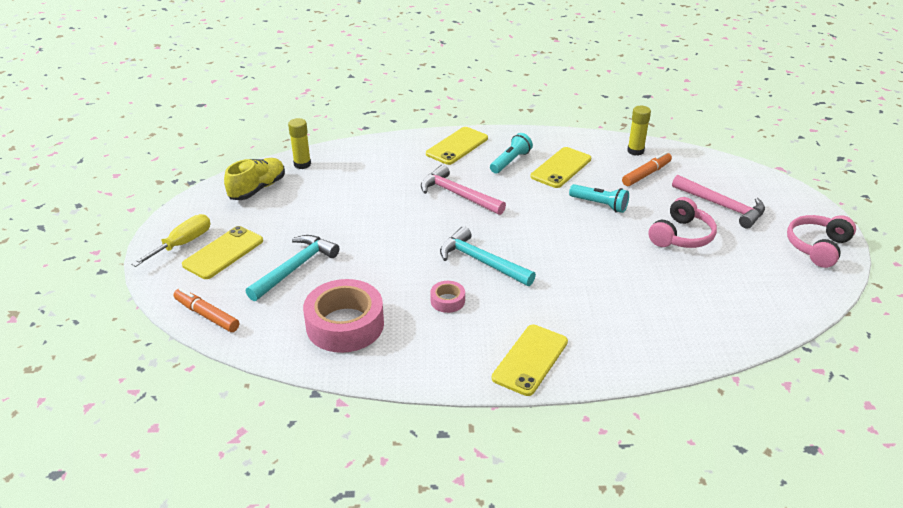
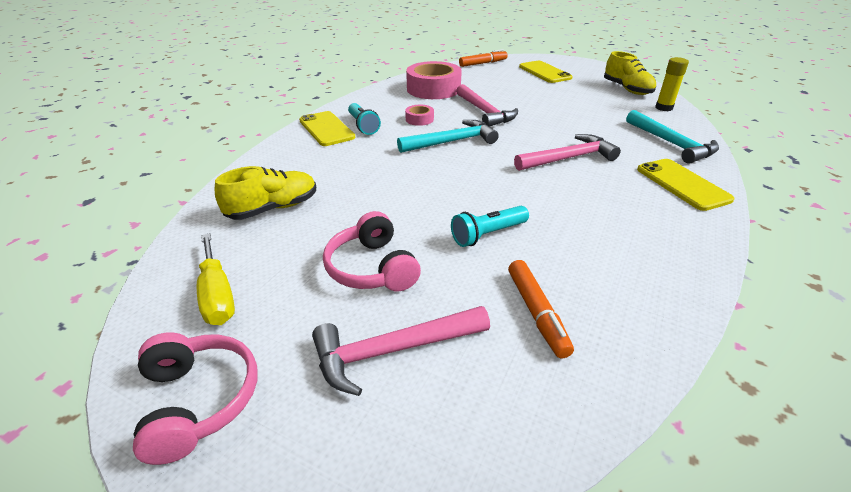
camera: 120 degrees right, 0 degrees up
(182, 244) = (564, 65): yellow screwdriver -> yellow screwdriver (218, 295)
(295, 268) = (508, 86): turquoise hammer -> turquoise hammer (671, 143)
(392, 263) = (484, 112): none -> pink hammer
(510, 161) = (629, 207): turquoise flashlight -> turquoise flashlight (363, 126)
(561, 168) = (595, 239): yellow phone -> none
(635, 151) = (619, 339): yellow glue stick -> none
(683, 312) = (273, 208): none -> yellow shoe

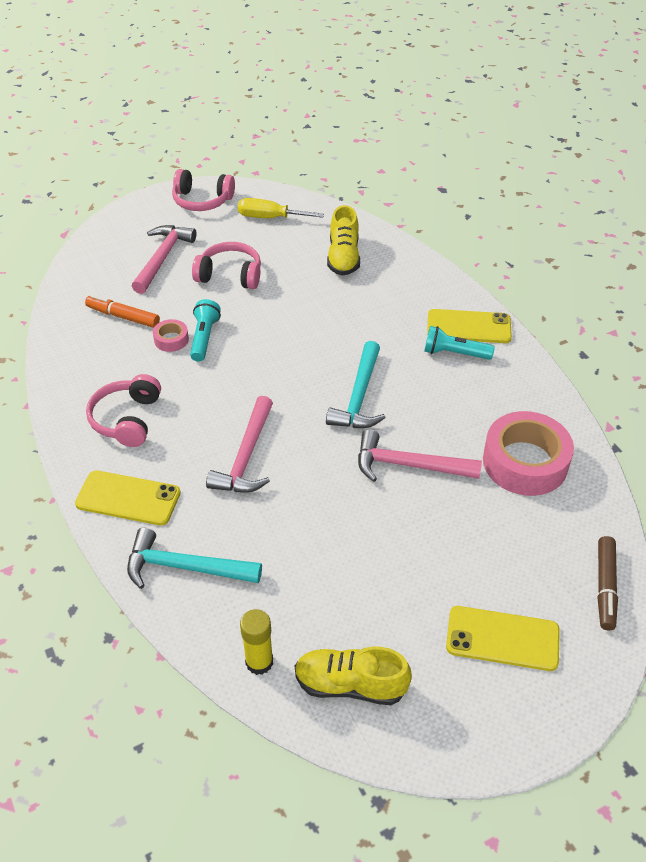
camera: 125 degrees right, 10 degrees up
(419, 119) = (435, 401): pink tape -> pink tape (171, 340)
(483, 63) = (605, 587): orange marker -> brown marker
(635, 224) = (127, 419): none -> pink headphones

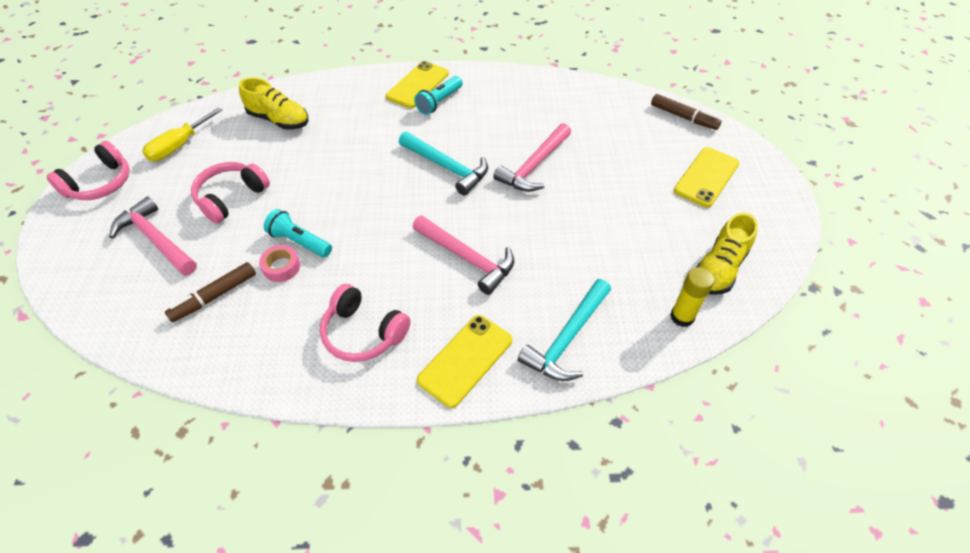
camera: 65 degrees left, 5 degrees up
(123, 316) = (214, 296): orange marker -> brown marker
(525, 462) = (565, 109): pink tape -> none

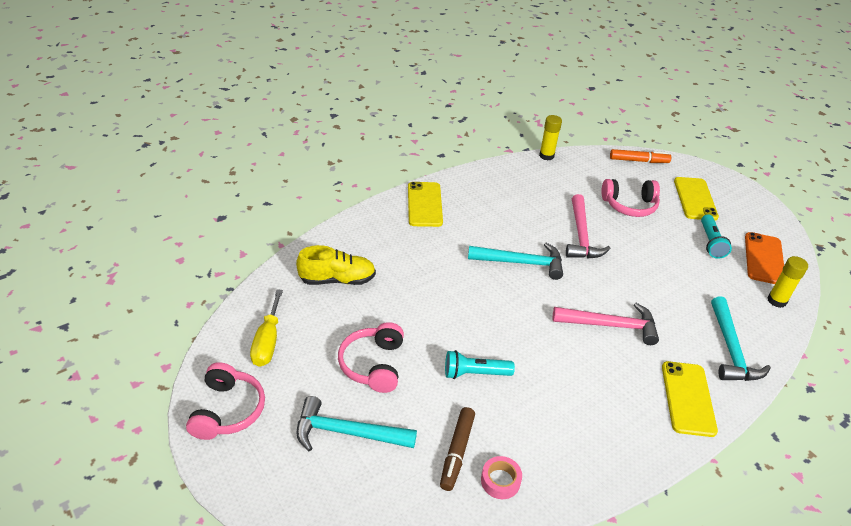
camera: 35 degrees left, 10 degrees down
(156, 239) = (347, 432): pink hammer -> turquoise hammer
(281, 267) = (484, 400): pink tape -> pink tape (500, 481)
(363, 333) = (601, 417): pink headphones -> pink headphones (629, 205)
(439, 102) = (457, 212): turquoise flashlight -> turquoise flashlight (710, 243)
(585, 80) = (546, 156): none -> yellow glue stick
(683, 117) = (638, 161): brown marker -> orange marker
(719, 268) = (764, 258): yellow shoe -> orange phone

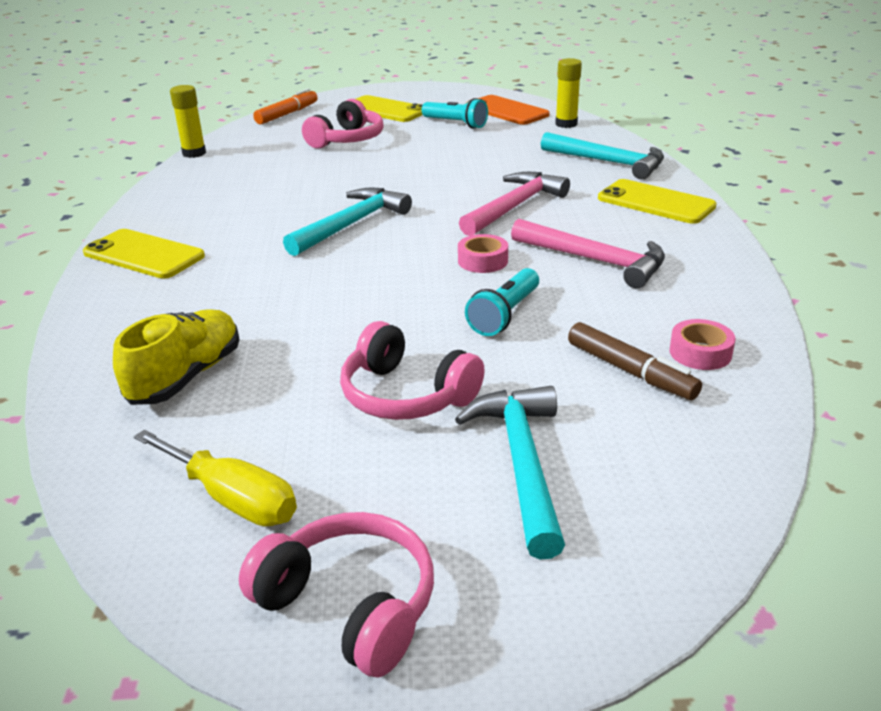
camera: 55 degrees left, 10 degrees down
(347, 432) = (521, 463): turquoise hammer -> turquoise hammer turned 135 degrees clockwise
(527, 339) = (482, 261): none -> pink tape
(581, 236) = (356, 177): pink hammer -> pink hammer (595, 260)

